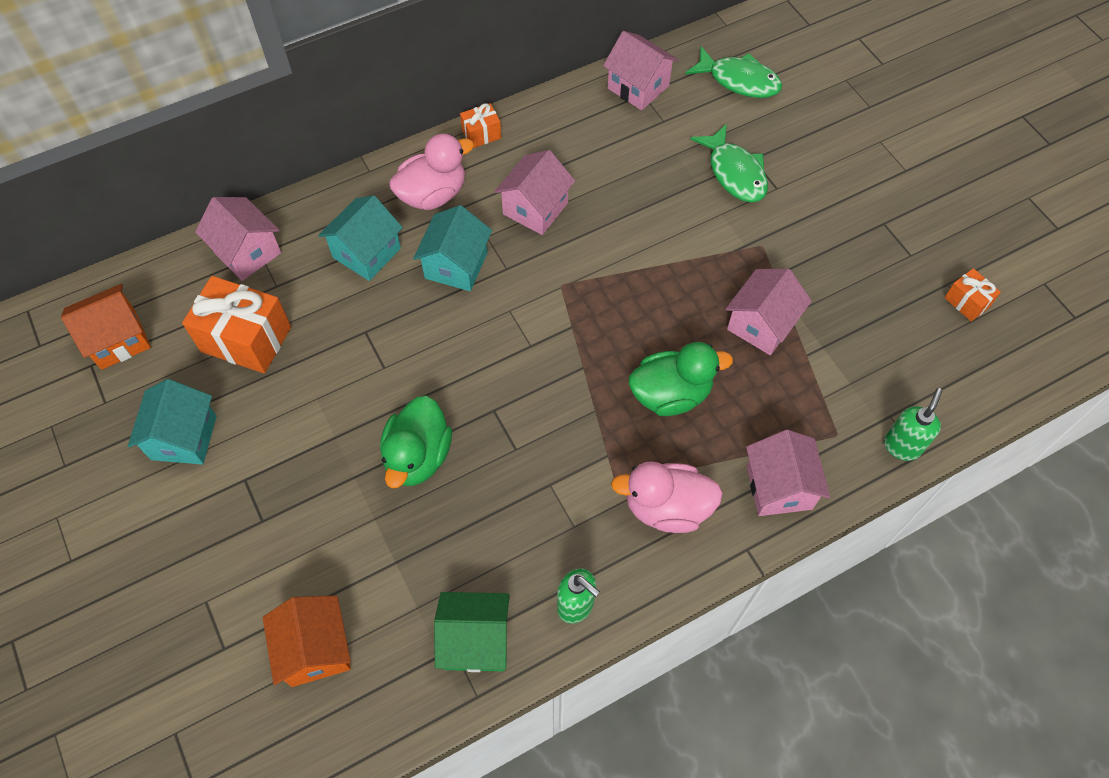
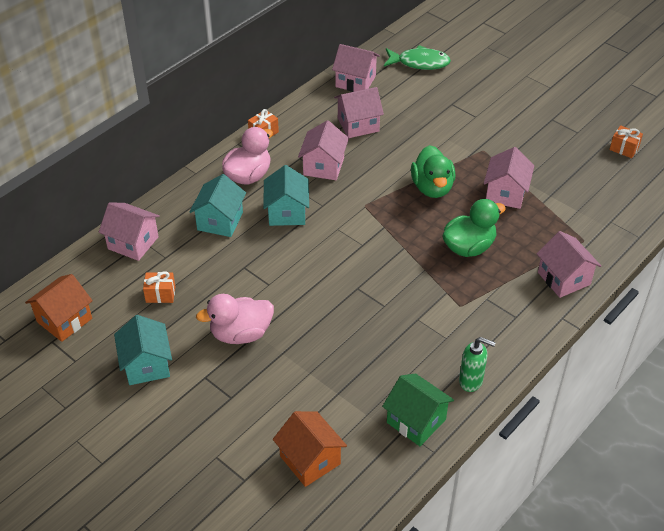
camera: 20 degrees left, 15 degrees down
(246, 339) = (160, 294): orange gift -> orange gift, size x0.50
(418, 456) = (320, 328): green duck -> green duck (432, 187)
(475, 640) = (416, 421): green house -> green house turned 60 degrees clockwise
(610, 156) = (358, 124): none -> pink house
(666, 507) = (500, 310): pink duck -> pink duck (241, 334)
(735, 173) = (444, 114): green fish -> none
(902, 446) = (626, 235): green soap dispenser -> none

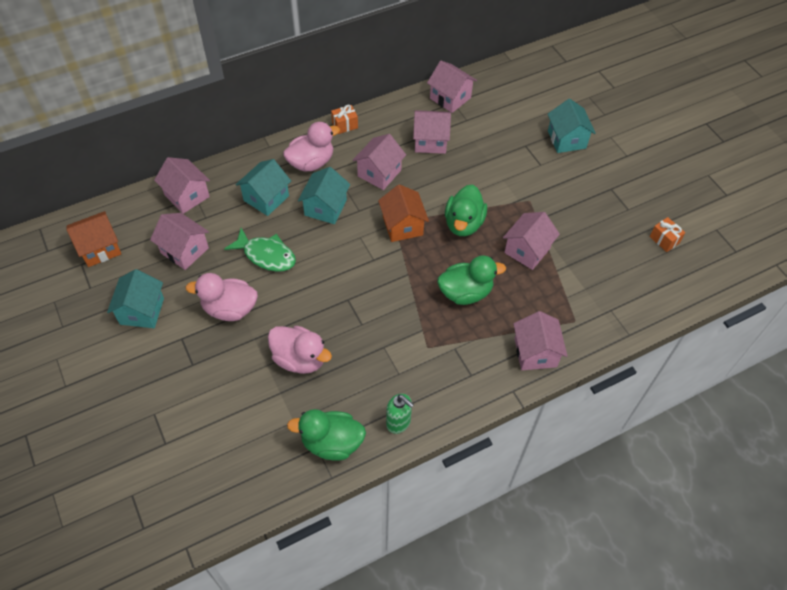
camera: 20 degrees right, 10 degrees up
(160, 294) = (184, 250): orange gift -> pink house
(310, 460) = (226, 445): orange house -> orange house (402, 226)
(340, 356) = (300, 359): none -> pink duck
(416, 421) = (332, 443): green house -> green duck
(419, 63) = (517, 95): green fish -> green fish (266, 255)
(487, 88) = (566, 139): none -> turquoise house

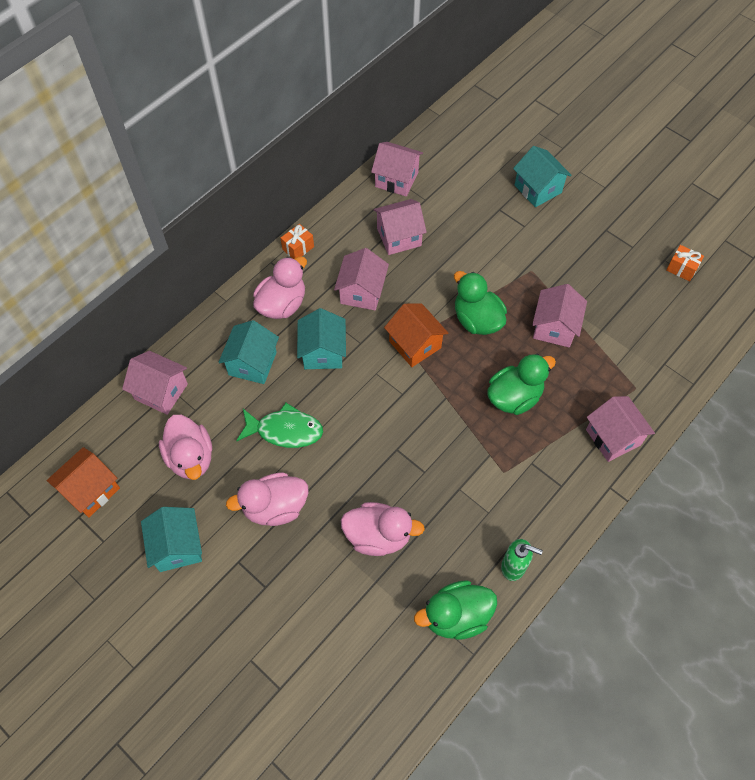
camera: 20 degrees left, 5 degrees up
(184, 250) = (191, 457): pink house -> pink duck
(463, 223) = (477, 320): green duck -> green duck turned 150 degrees clockwise

